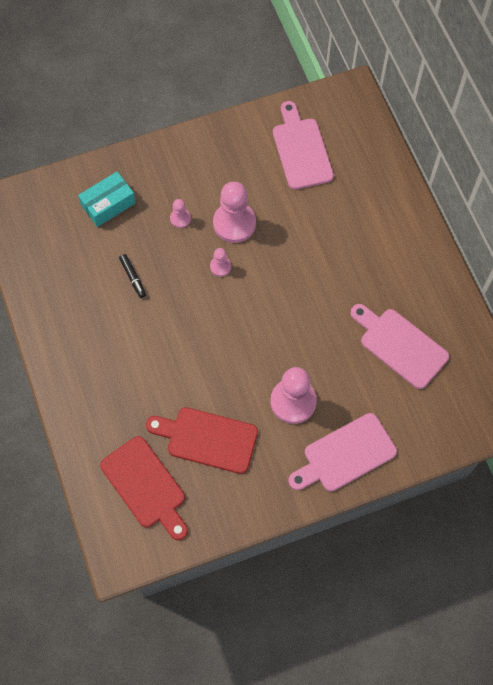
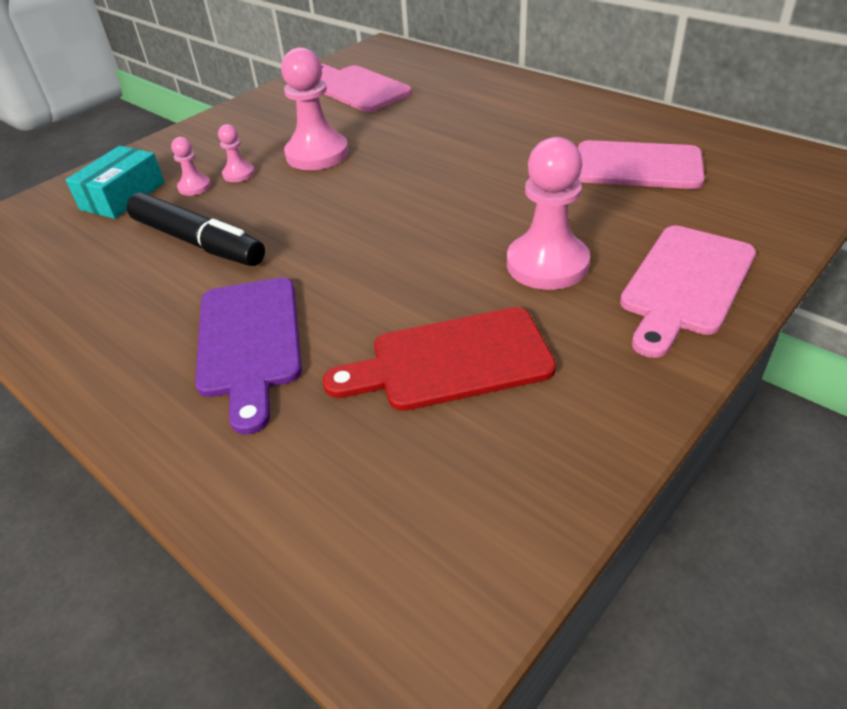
camera: 25 degrees left, 25 degrees down
(127, 374) = (249, 342): none -> purple cutting board
(133, 278) = (198, 242): black marker -> black marker, size x2.09
(146, 486) = (386, 480): red cutting board -> none
(220, 267) = (326, 190): pink pawn -> pink pawn (194, 187)

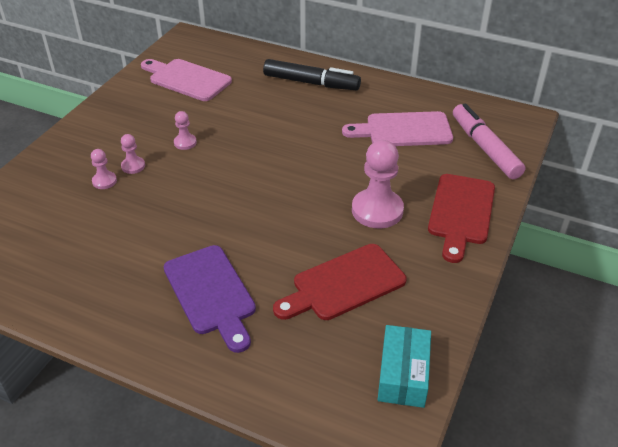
camera: 20 degrees left, 0 degrees up
(123, 196) = (51, 196): turquoise box -> turquoise box (403, 374)
(198, 242) = (133, 226): black marker -> black marker (311, 83)
(317, 154) = (185, 142): pink pawn -> pink pawn, size x0.49
(685, 284) = (461, 213): pink cutting board -> red cutting board
(754, 199) = (485, 148): none -> pink marker

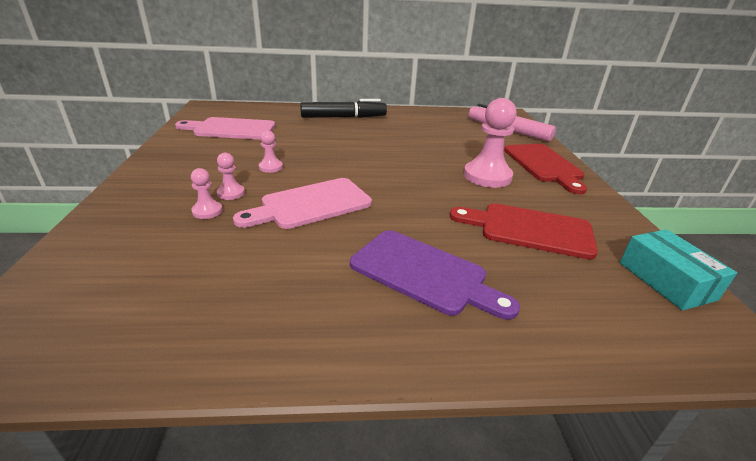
camera: 30 degrees left, 10 degrees down
(343, 284) = (529, 229): red cutting board -> red cutting board turned 75 degrees clockwise
(403, 130) = (443, 130): pink cutting board -> pink cutting board (311, 204)

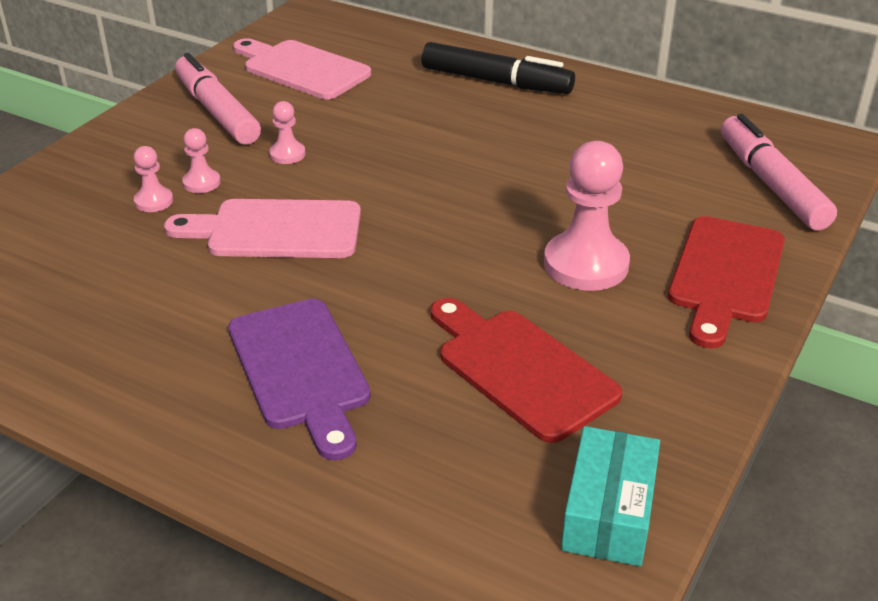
camera: 35 degrees right, 5 degrees up
(199, 157) = (217, 111): none -> pink marker

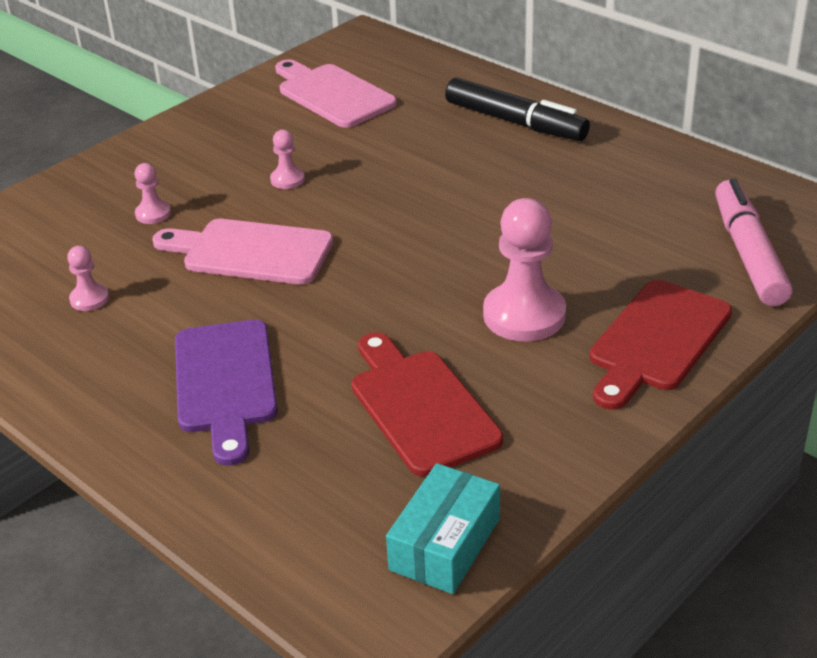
camera: 15 degrees right, 0 degrees up
(201, 183) = (201, 200): pink pawn -> pink pawn (89, 299)
(217, 111) = (239, 131): pink marker -> none

